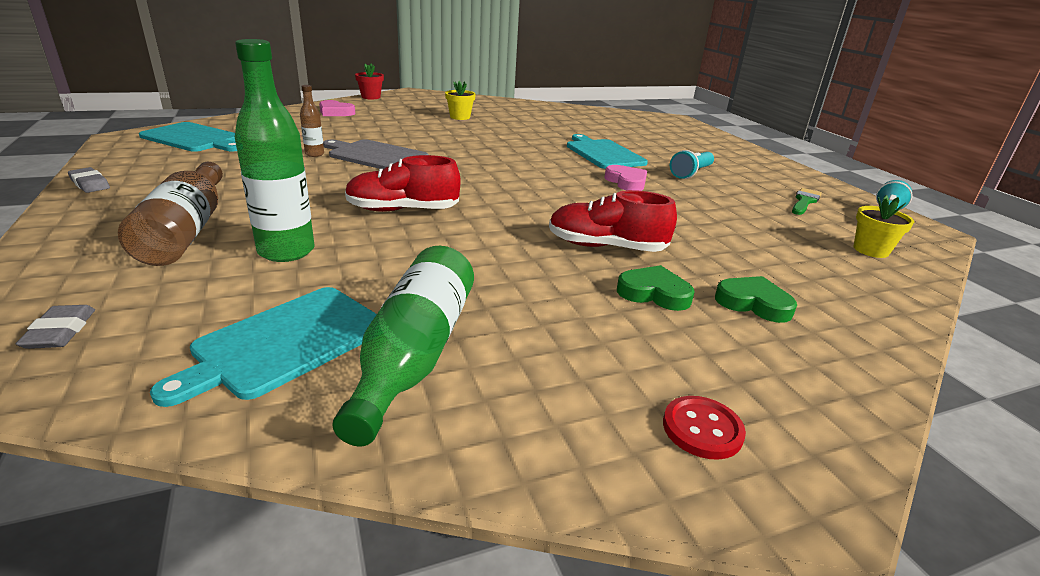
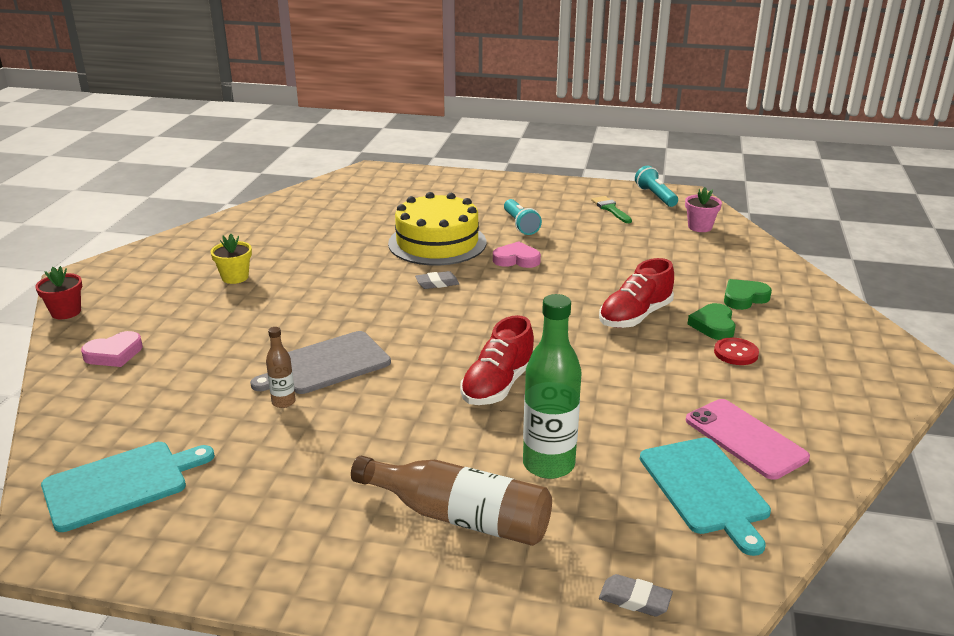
camera: 55 degrees left, 0 degrees up
(90, 184) = (247, 581): grey eraser -> grey eraser (437, 283)
(414, 354) = (745, 439): green bottle -> pink phone
(603, 153) = (437, 243): turquoise cutting board -> yellow cake
(654, 293) = (713, 325): green heart -> green heart turned 45 degrees counterclockwise
(702, 429) = (856, 368): red button -> red button (736, 353)
(871, 250) = (700, 227): yellow flower pot -> pink flower pot

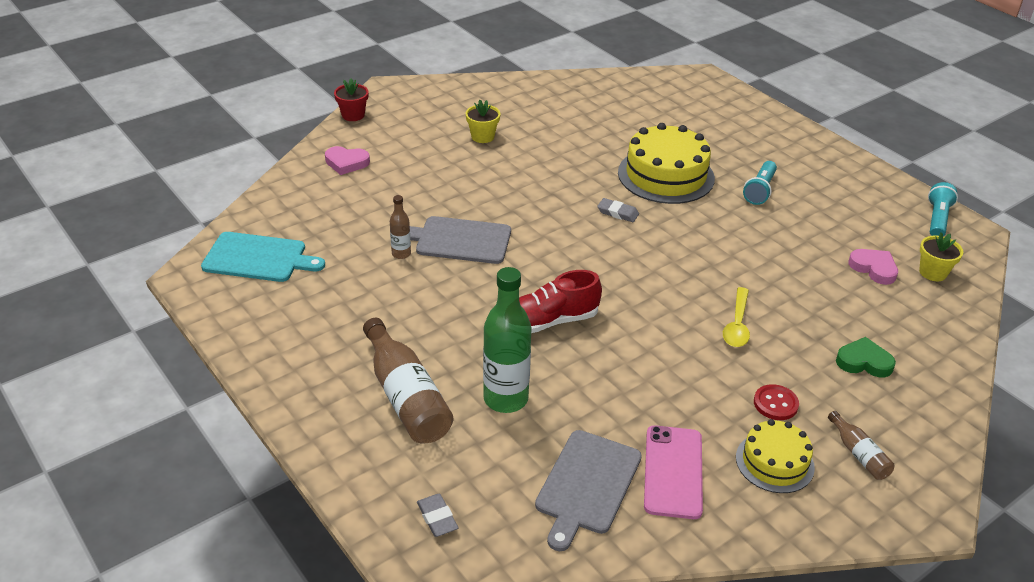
camera: 40 degrees right, 10 degrees up
(516, 259) = (710, 222): pink heart -> pink heart (874, 268)
(610, 209) = (869, 212): green brush -> none
(635, 316) = (737, 325): red shoe -> yellow spoon
(700, 227) = (933, 272): pink flower pot -> yellow flower pot
(705, 488) = (587, 485): turquoise cutting board -> grey cutting board
(713, 325) = (794, 370): green heart -> none
(793, 391) = (774, 462): none -> yellow cake
(828, 355) = (859, 454): none -> brown bottle

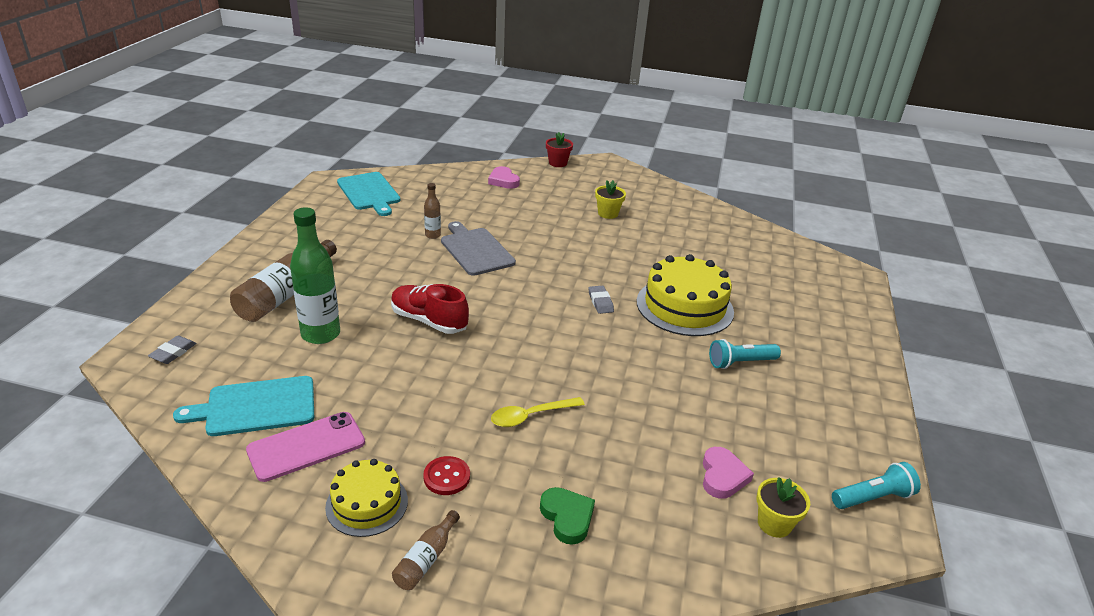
camera: 50 degrees right, 5 degrees down
(587, 485) = (256, 407): grey cutting board -> turquoise cutting board

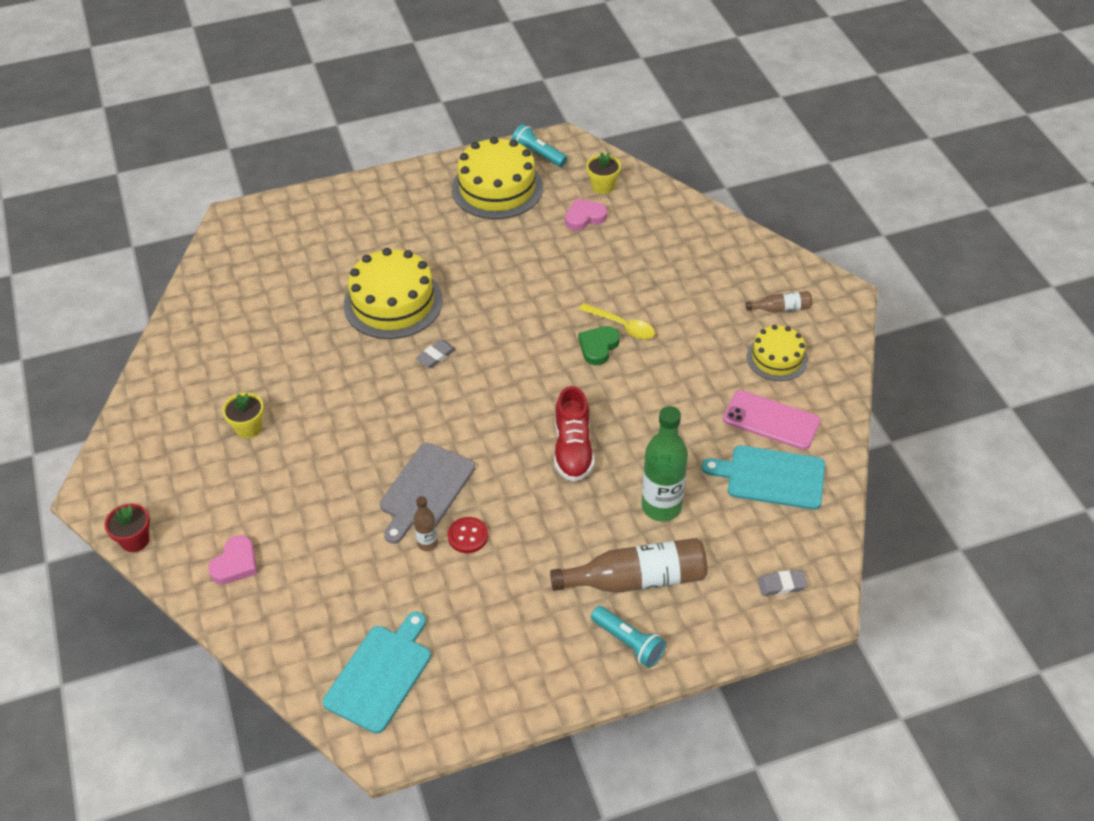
camera: 120 degrees left, 15 degrees up
(256, 407) = (771, 477): turquoise cutting board -> turquoise cutting board turned 150 degrees clockwise
(446, 477) = (718, 335): red button -> red button (468, 536)
(567, 517) = (689, 267): green heart -> green heart (598, 347)
(740, 363) = (448, 246): turquoise flashlight -> turquoise flashlight (629, 642)
(819, 434) = (497, 188): none -> yellow cake

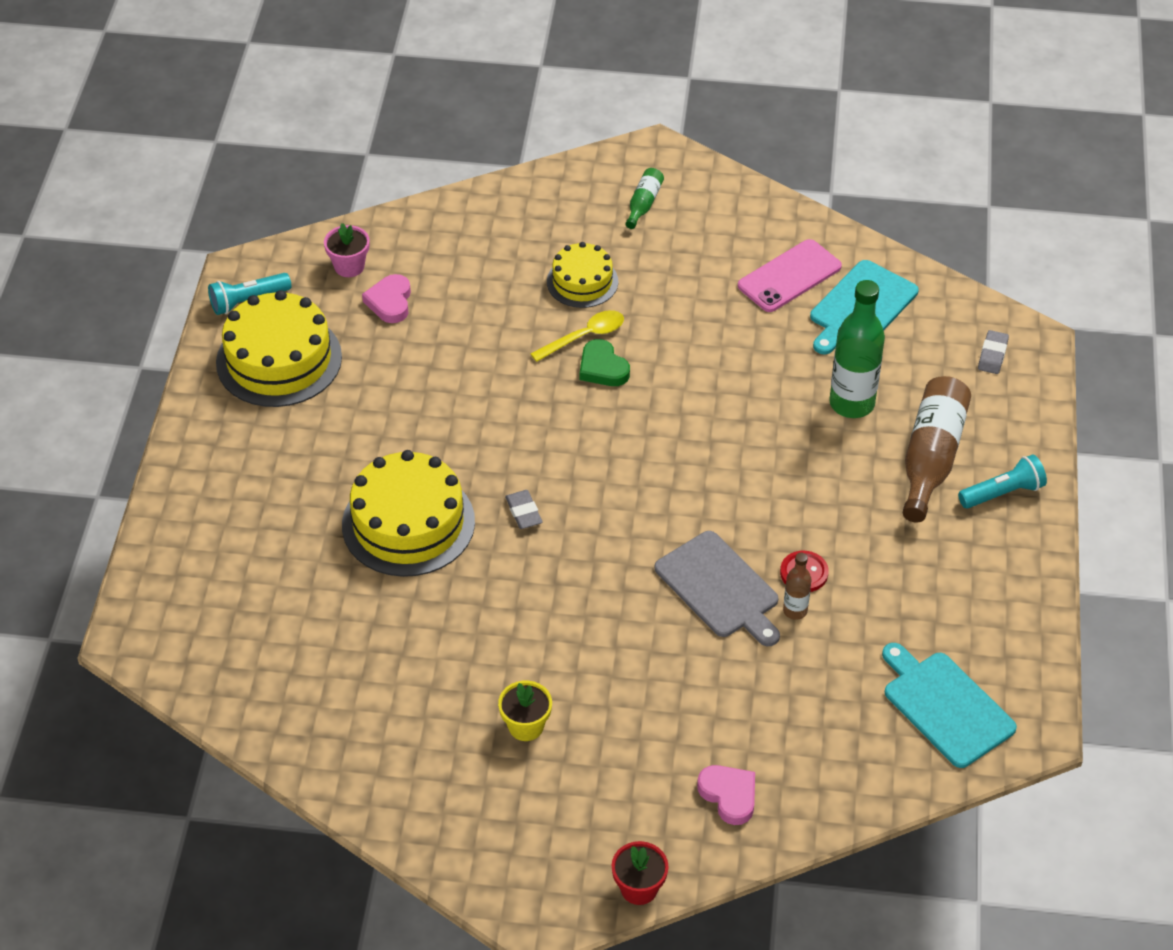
camera: 65 degrees left, 0 degrees up
(573, 449) = (735, 443): red shoe -> none
(603, 186) = (349, 266): yellow flower pot -> pink flower pot
(777, 358) = (709, 236): yellow cake -> yellow cake (582, 281)
(781, 308) = (643, 204): brown bottle -> green bottle

